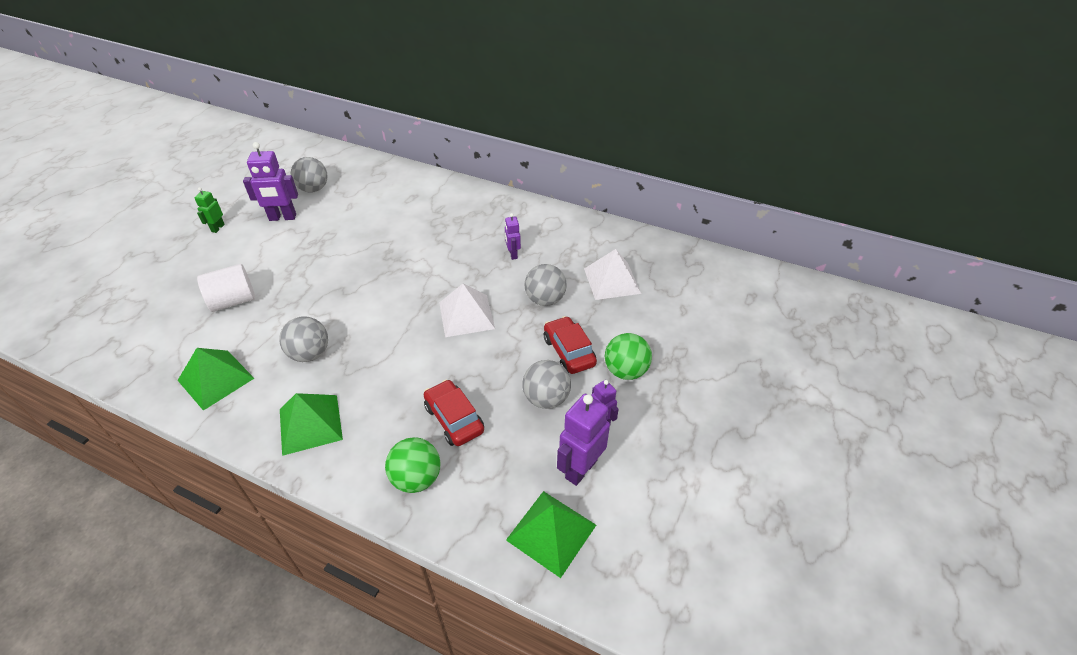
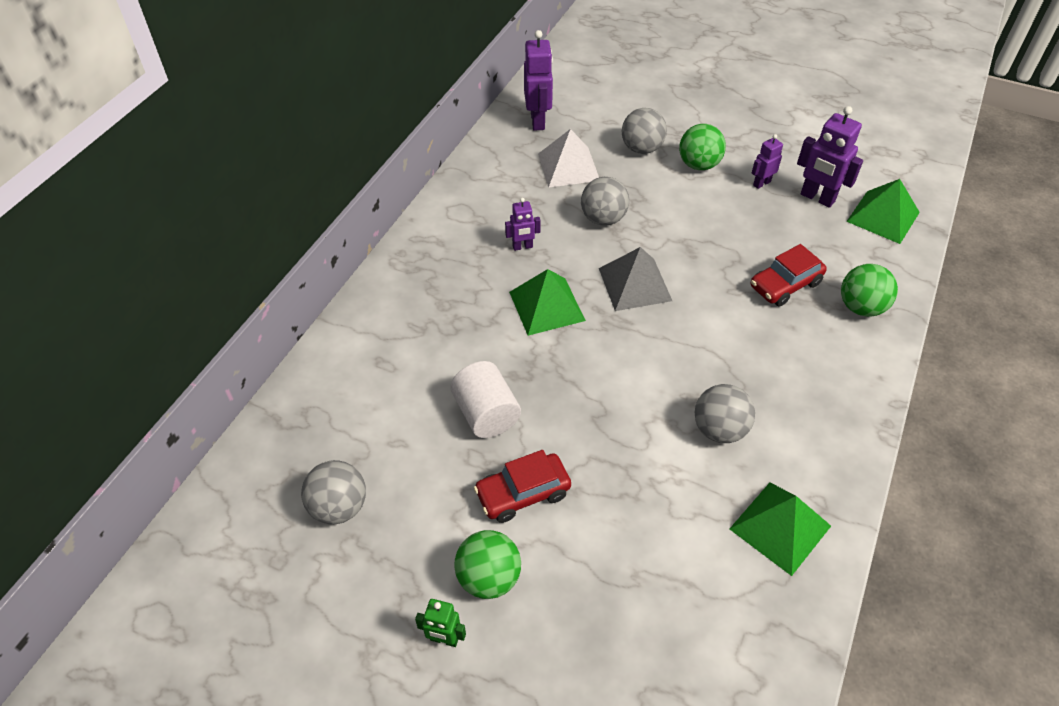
camera: 90 degrees left, 5 degrees up
(233, 301) = (631, 552): white cylinder -> white cylinder (486, 414)
(245, 242) = (489, 578): none -> green ball
(282, 218) = (421, 536): purple robot -> purple robot (538, 121)
(310, 424) = (822, 407): green pyramid -> green pyramid (546, 306)
(466, 315) = (635, 284): white pyramid -> grey pyramid
(546, 398) = (744, 219): grey ball -> grey ball (641, 148)
(569, 352) = (679, 202): red car -> red car (523, 493)

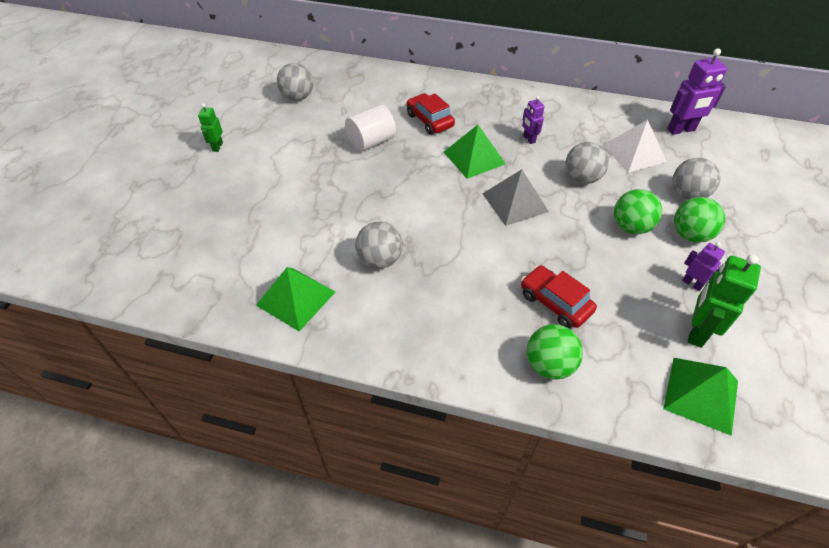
camera: 80 degrees right, 0 degrees up
(489, 578) = (254, 158): green ball -> green ball (630, 227)
(523, 493) = (313, 165): red car -> red car (430, 120)
(817, 198) = (696, 331): purple robot -> green robot

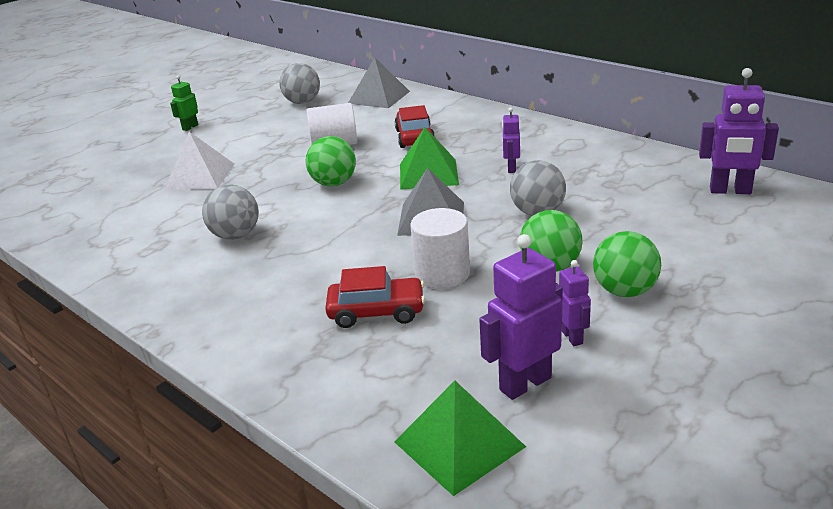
camera: 30 degrees right, 20 degrees down
(296, 298) = (127, 247): green pyramid -> none
(360, 80) = (379, 97): none -> grey pyramid
(549, 365) = (306, 362): green ball -> green ball (334, 183)
(555, 302) = (376, 312): red car -> red car turned 105 degrees clockwise
(568, 253) = (442, 273): none -> white cylinder
(634, 153) = (635, 201): white pyramid -> white pyramid (200, 176)
(687, 194) = (666, 252): grey ball -> none
(696, 331) = (525, 383): green robot -> purple robot

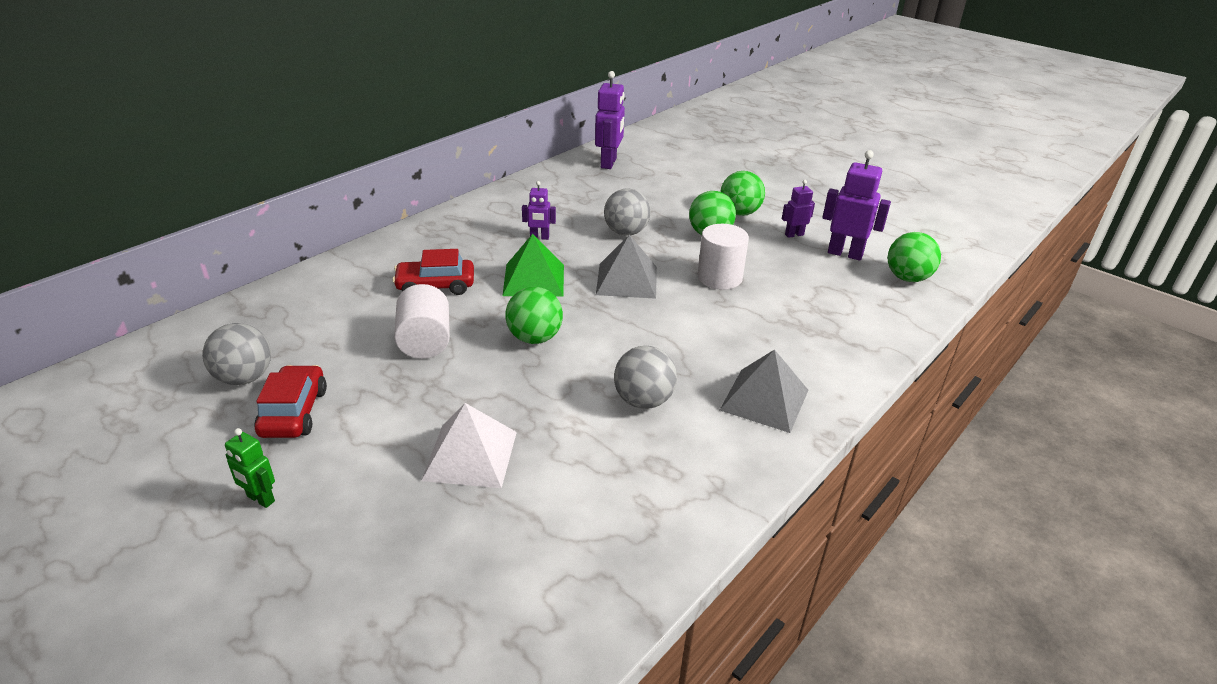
camera: 95 degrees left, 5 degrees up
(376, 312) = (776, 308): red car -> red car (294, 412)
(379, 97) = (284, 310): grey pyramid -> grey pyramid (764, 399)
(459, 444) = (907, 278): green pyramid -> green ball
(525, 383) = (845, 254): purple robot -> purple robot turned 150 degrees clockwise

